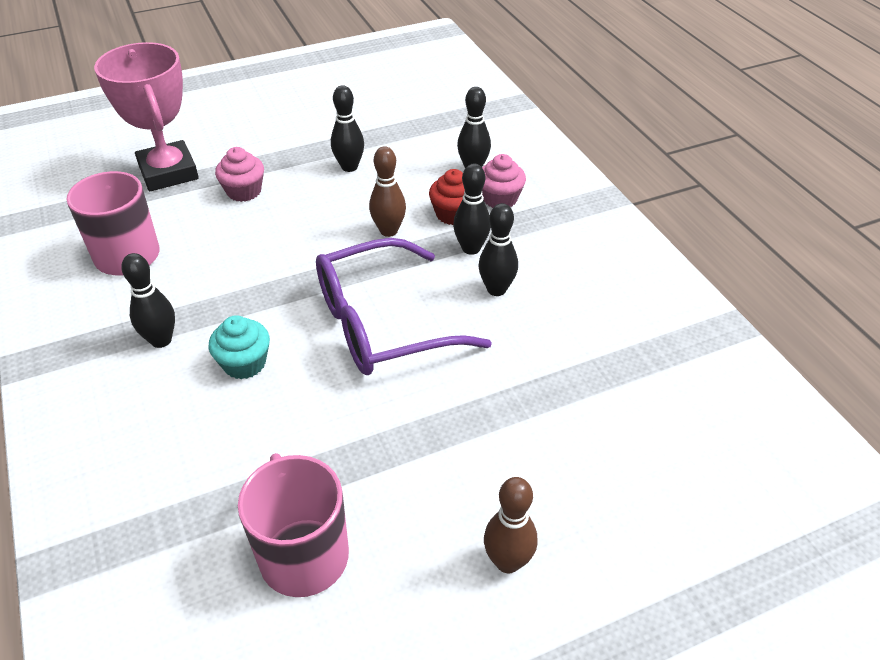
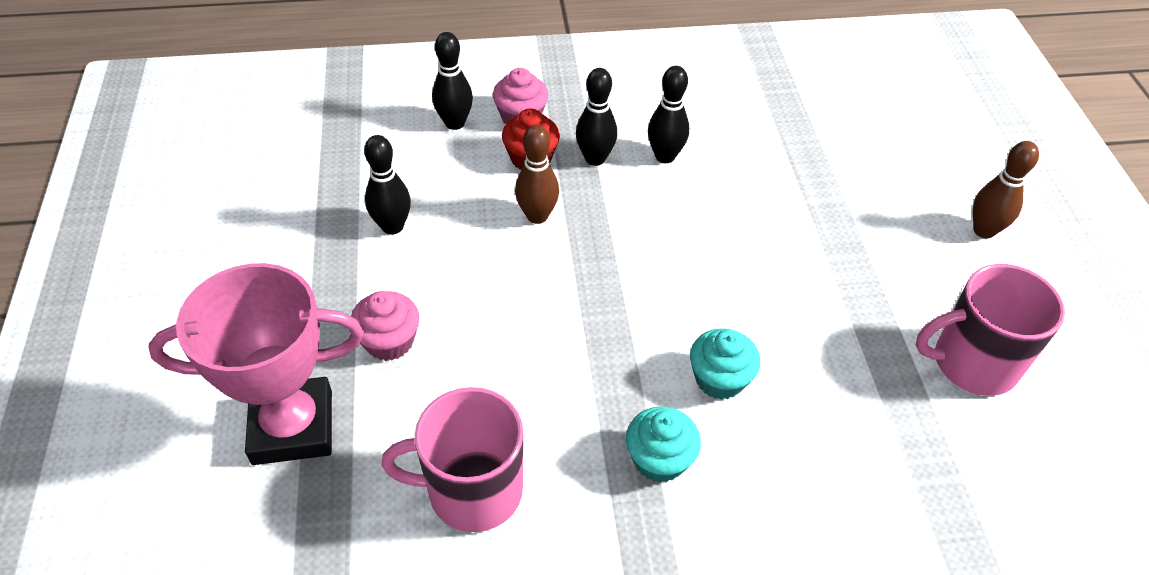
camera: 75 degrees left, 5 degrees up
(161, 340) = (659, 459): black bowling pin -> turquoise cupcake
(381, 324) = (690, 252): purple glasses -> none

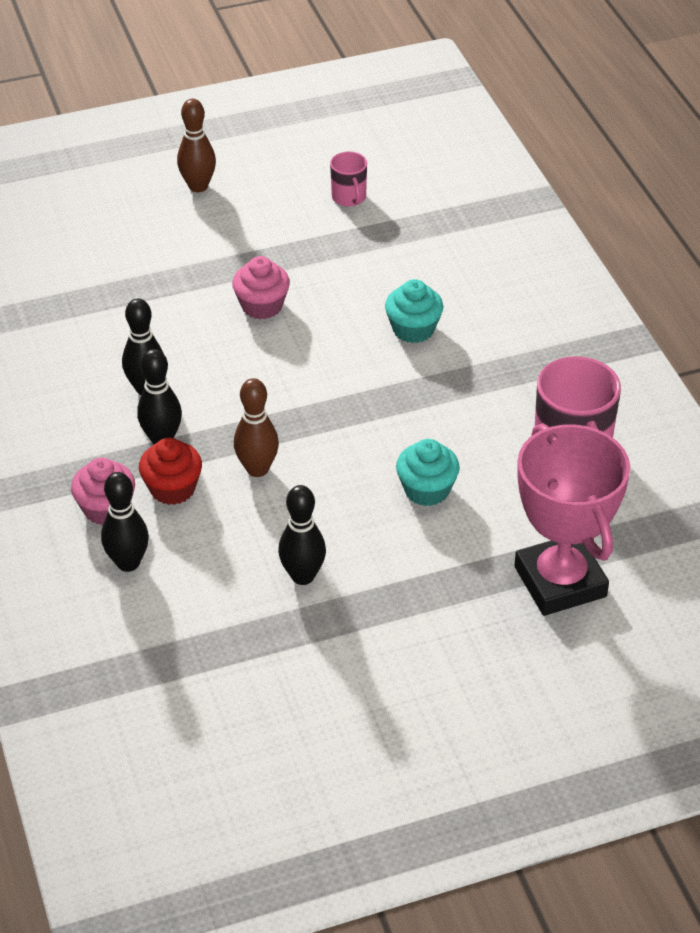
camera: 100 degrees left, 5 degrees down
(389, 341) = (447, 541): pink cupcake -> pink cupcake (262, 306)
(659, 459) = (502, 355): turquoise cupcake -> turquoise cupcake (426, 490)
(972, 363) = (349, 197): pink mug -> pink mug, size x0.52

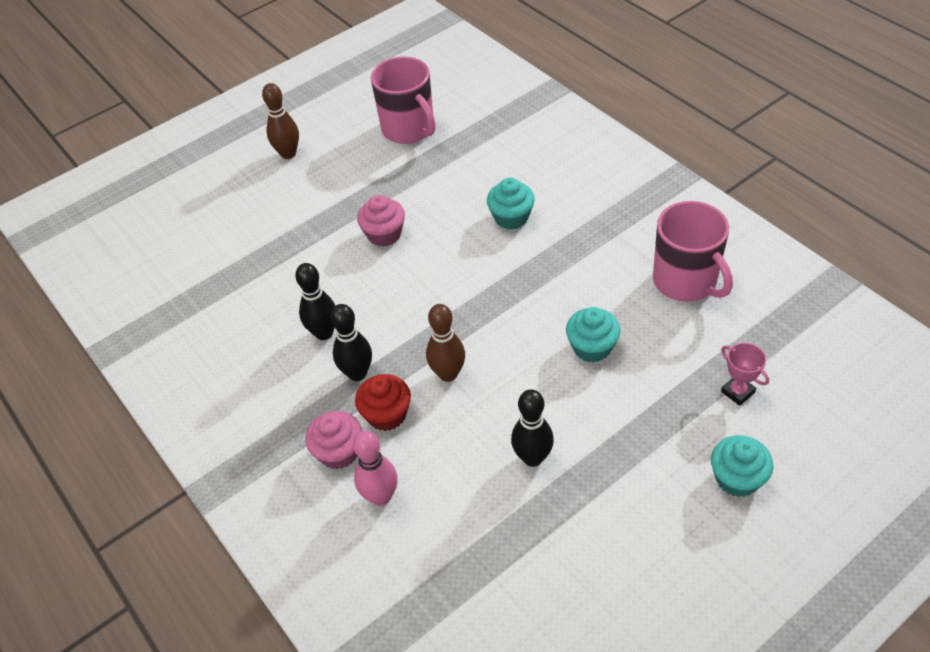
camera: 15 degrees left, 5 degrees up
(128, 563) = (381, 496): black bowling pin -> pink bowling pin
(349, 197) = (409, 129): pink mug -> pink mug, size x1.93
(507, 662) = (737, 478): none -> turquoise cupcake
(560, 582) = (737, 392): pink trophy -> pink trophy, size x0.40

